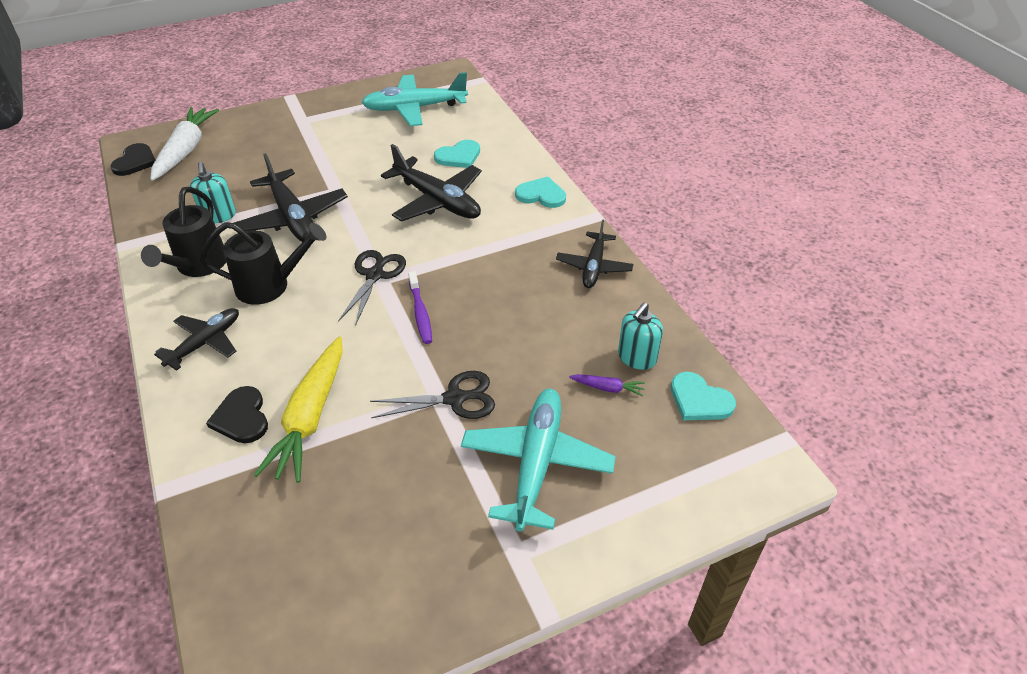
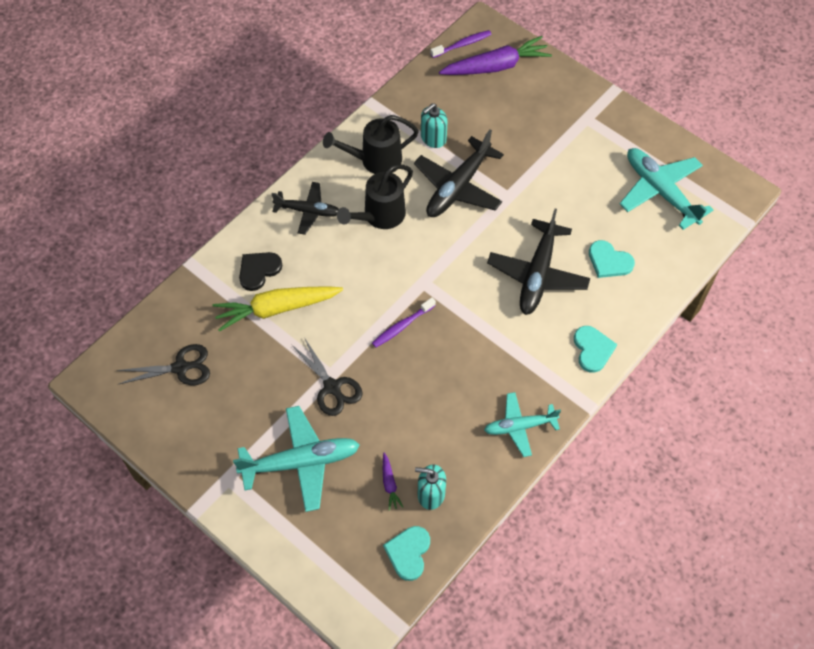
camera: 65 degrees right, 15 degrees up
(135, 161) = (462, 44): black heart -> purple toothbrush
(186, 150) = (496, 66): white carrot -> purple carrot
(271, 286) = (379, 216): black watering can -> black watering can turned 75 degrees clockwise
(375, 275) = (426, 276): black scissors -> black scissors (181, 367)
(594, 266) = (520, 426): black plane -> turquoise plane

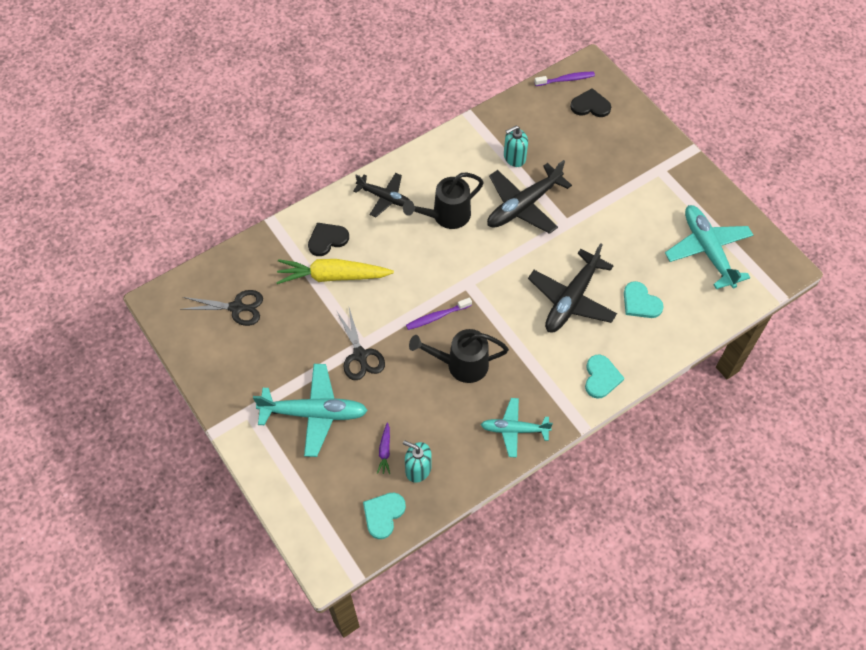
camera: 15 degrees right, 0 degrees up
(374, 160) = (456, 166): black watering can -> black watering can (460, 364)
(496, 66) = (590, 105): purple carrot -> black heart

